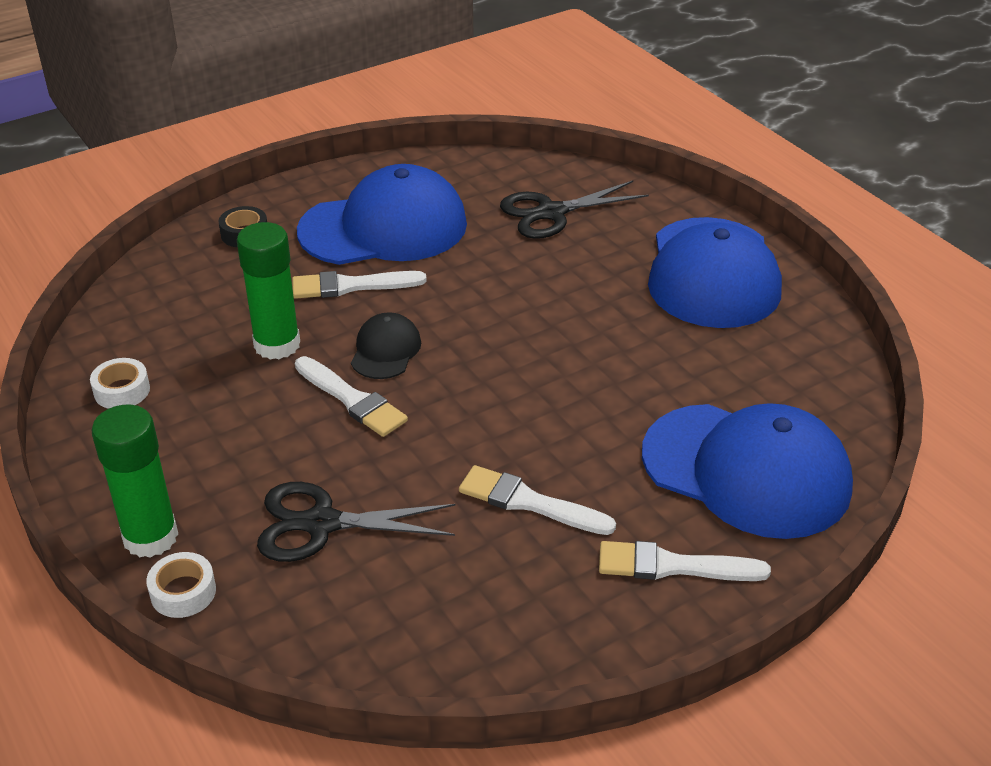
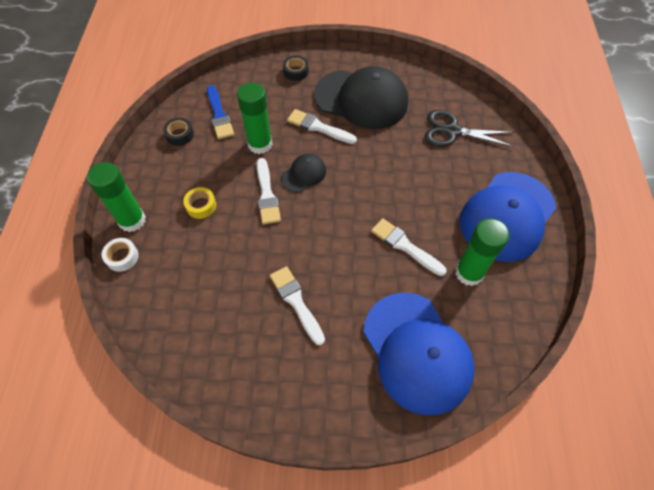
camera: 35 degrees right, 20 degrees up
(122, 391) = (180, 135): white tape -> black tape
(167, 337) = (219, 115): none -> blue brush
(256, 462) = (201, 206): none -> yellow tape
(321, 523) = (200, 256): black scissors -> none
(384, 227) = (361, 99): blue cap -> black cap
(673, 566) = (331, 384): white brush -> white brush (405, 246)
(726, 354) = (469, 273): none -> green glue stick

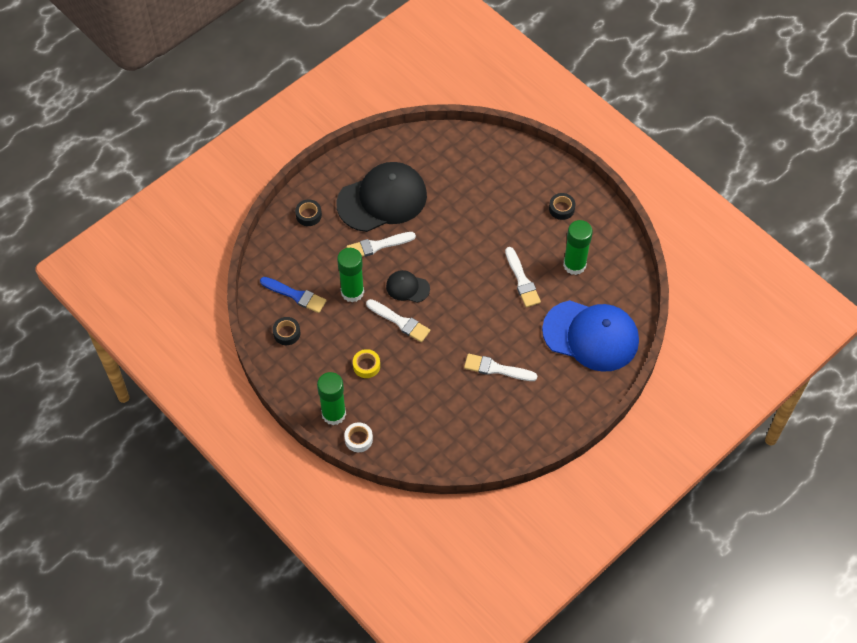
camera: 45 degrees left, 0 degrees up
(304, 174) = (407, 287): black cap -> black cap turned 75 degrees counterclockwise
(405, 246) = (522, 280): white brush -> white brush turned 105 degrees counterclockwise
(452, 131) = (470, 174): black scissors -> none
(507, 216) = (561, 209): blue cap -> black tape

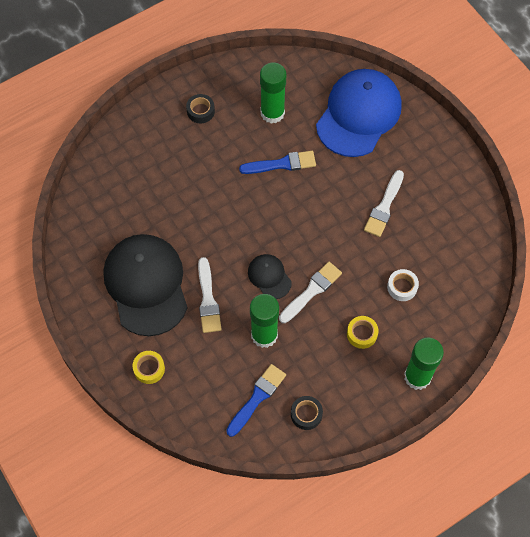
camera: 80 degrees left, 5 degrees up
(308, 215) = (149, 369): black tape -> yellow tape
(358, 439) = (451, 355): white tape -> white tape (402, 287)
(407, 287) = (269, 277): black cap -> black cap turned 120 degrees clockwise
(522, 280) = (281, 164): white brush -> blue brush

